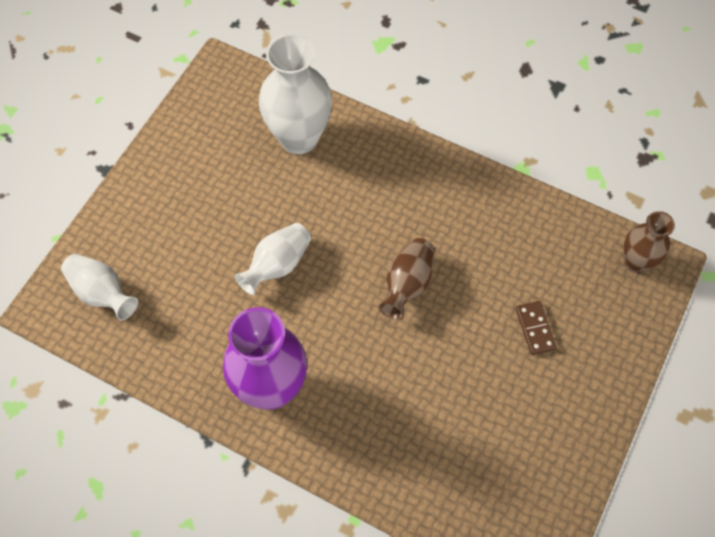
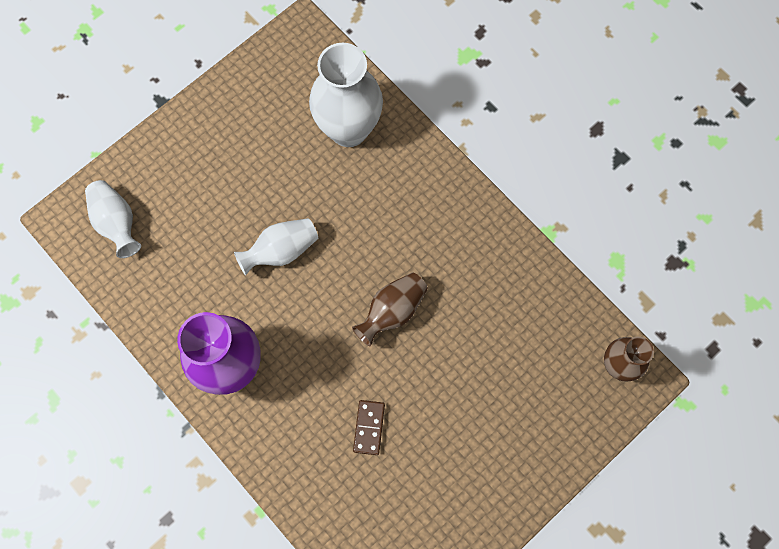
camera: 20 degrees right, 10 degrees up
(535, 329) = (492, 396): brown domino -> brown domino (369, 427)

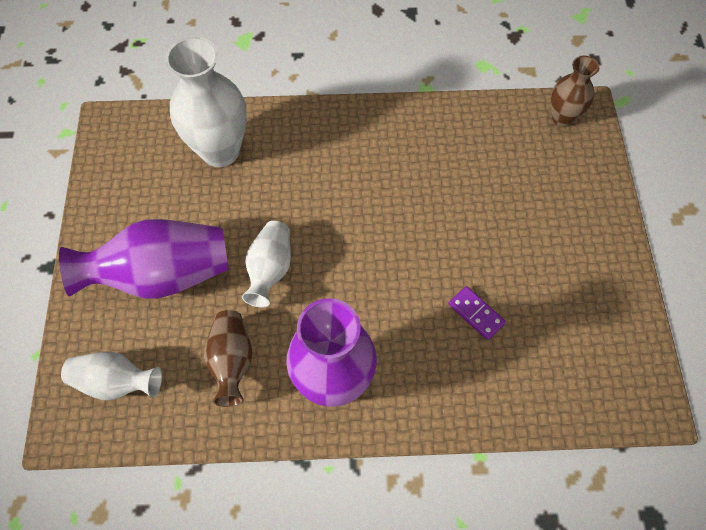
camera: 50 degrees left, 10 degrees down
(215, 181) = (162, 275): none -> purple vase
(369, 427) = (476, 314): brown domino -> purple domino
(392, 311) = (394, 228): brown vase -> brown vase (232, 361)

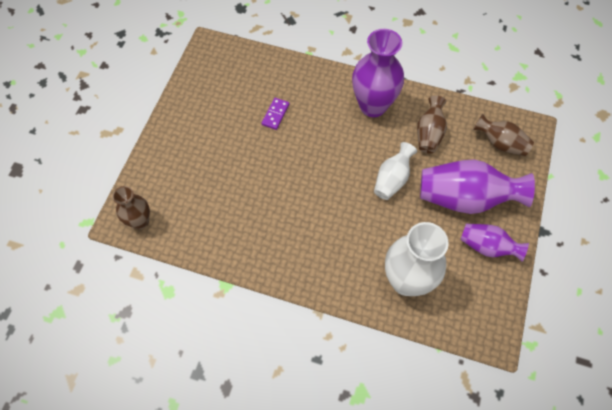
camera: 160 degrees left, 0 degrees up
(116, 382) = (500, 143): white vase -> brown vase
(124, 220) = (487, 247): none -> purple vase
(476, 314) = (275, 114): purple domino -> purple domino turned 45 degrees clockwise

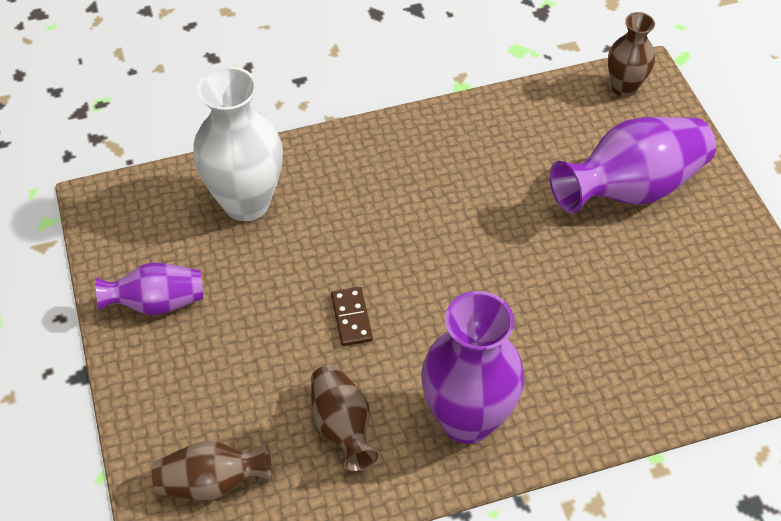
camera: 145 degrees right, 10 degrees down
(275, 114) = (600, 311): purple domino -> none
(392, 179) = (351, 318): white vase -> brown domino
(465, 198) = (225, 353): purple vase -> purple vase (631, 188)

